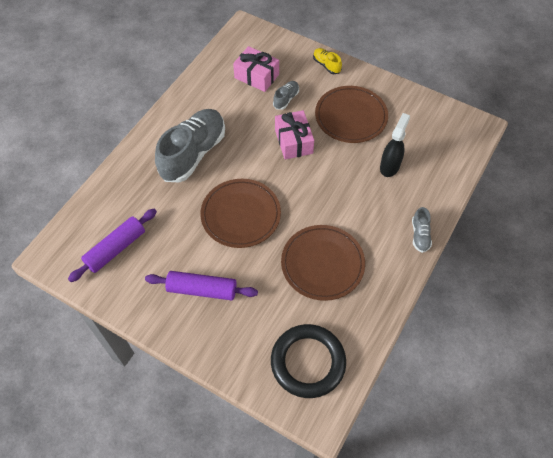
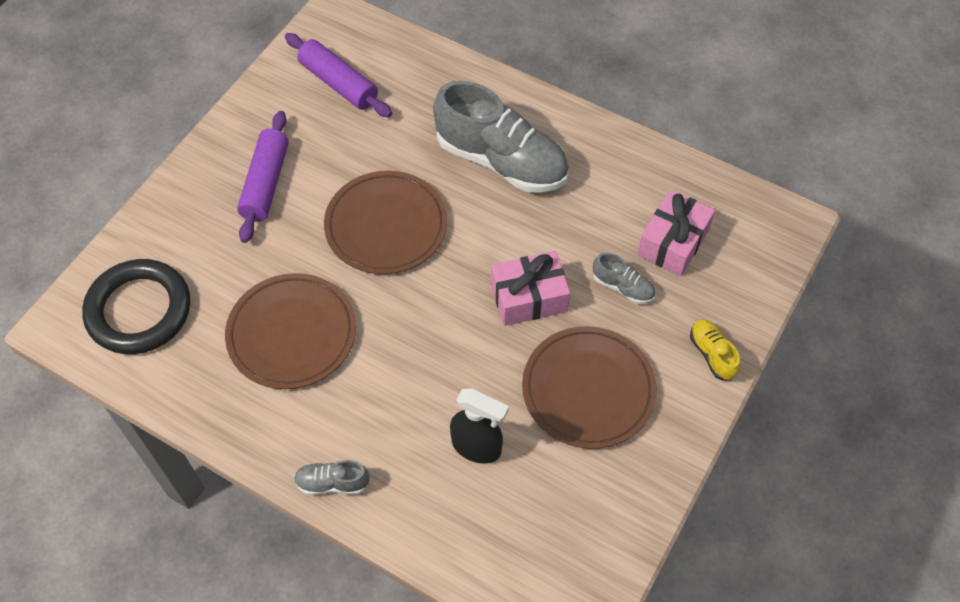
camera: 90 degrees right, 0 degrees up
(326, 65) = (712, 354): yellow shoe -> yellow shoe turned 75 degrees counterclockwise

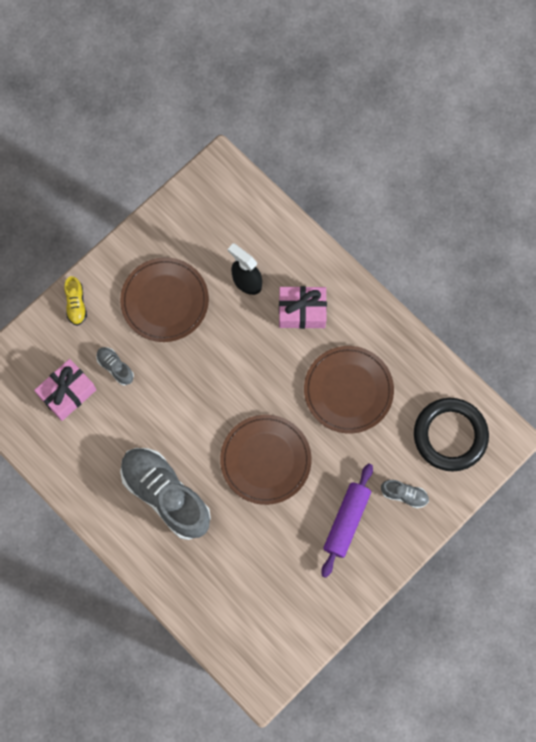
camera: 165 degrees left, 15 degrees up
(332, 483) = (341, 282): grey shoe -> grey shoe (404, 495)
(339, 83) = (272, 606): purple rolling pin -> none
(529, 297) = (182, 376): pink gift -> pink gift (302, 311)

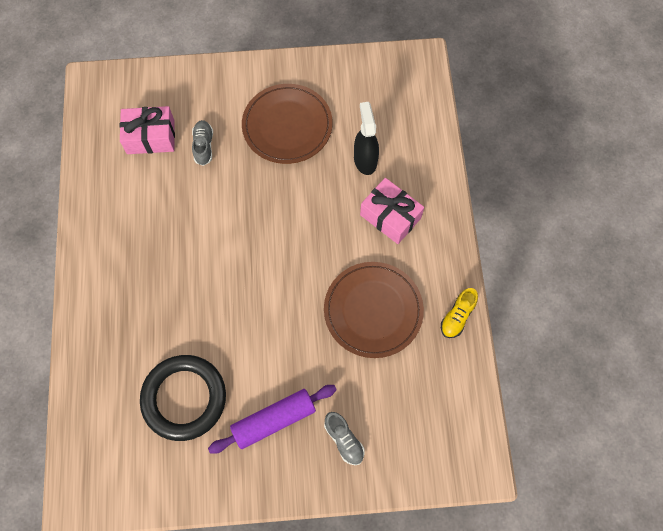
camera: 40 degrees right, 5 degrees down
(76, 304) = (218, 78): yellow shoe -> yellow shoe (457, 316)
(166, 495) = (149, 274): grey shoe -> none
(265, 460) = (253, 312): brown plate -> none
(450, 435) = (430, 422): black ring -> black ring (184, 398)

